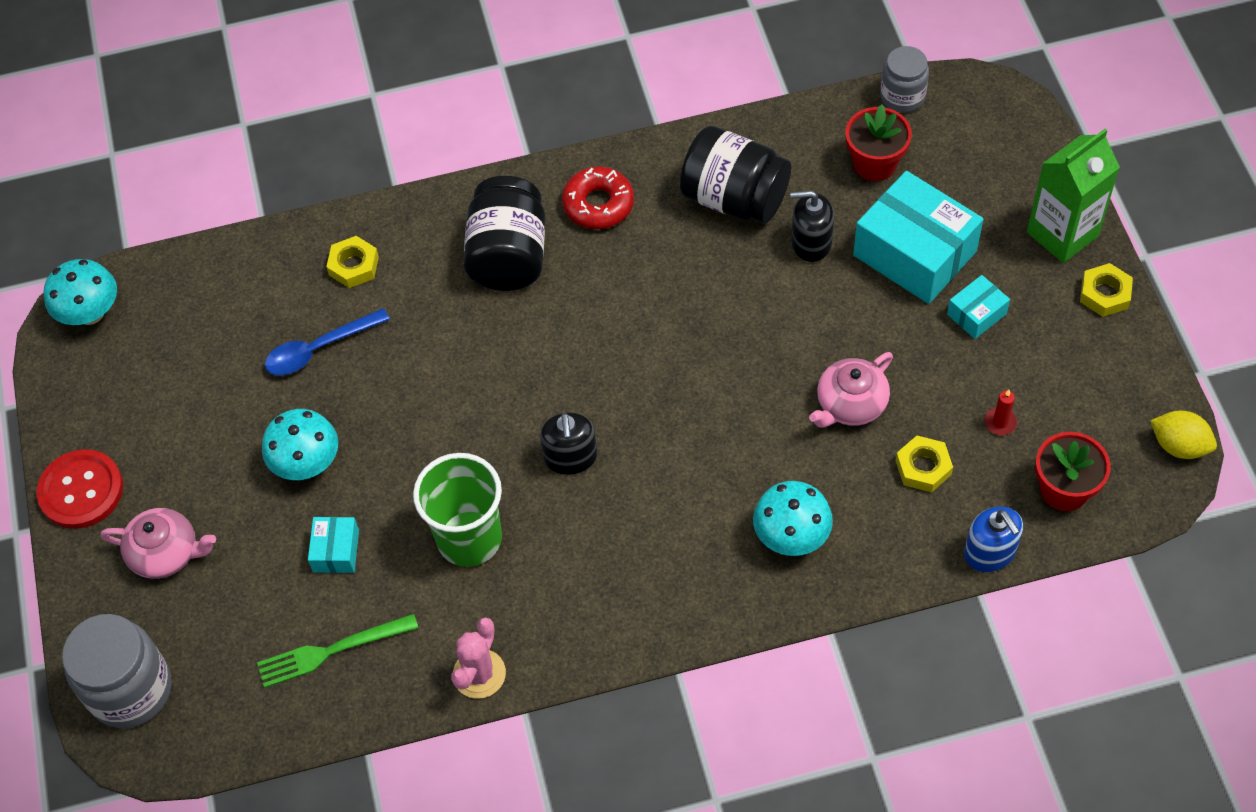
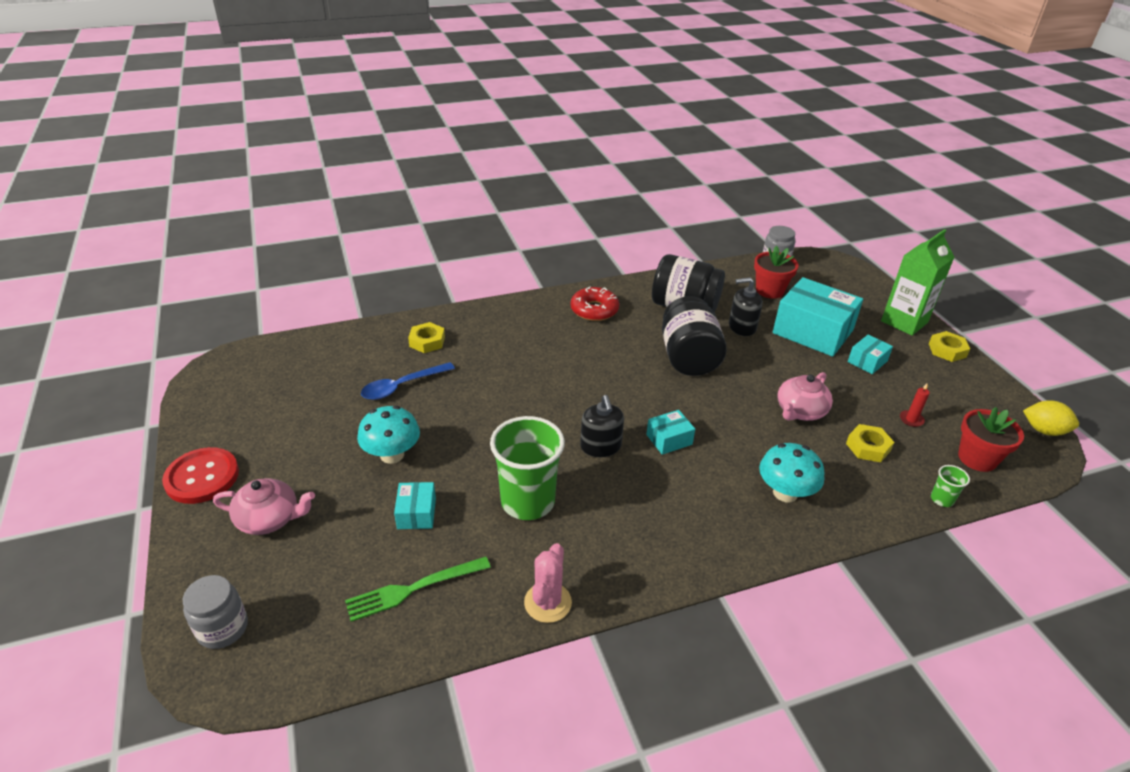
camera: 10 degrees left, 20 degrees down
(90, 313) = (229, 368): turquoise mushroom -> none
(130, 690) = (223, 628): grey jar -> grey jar, size x0.61
(508, 256) = (537, 335): black jar -> black jar (688, 357)
(661, 448) = (669, 439): none -> turquoise box
(990, 552) = (942, 499): blue soap dispenser -> green cup

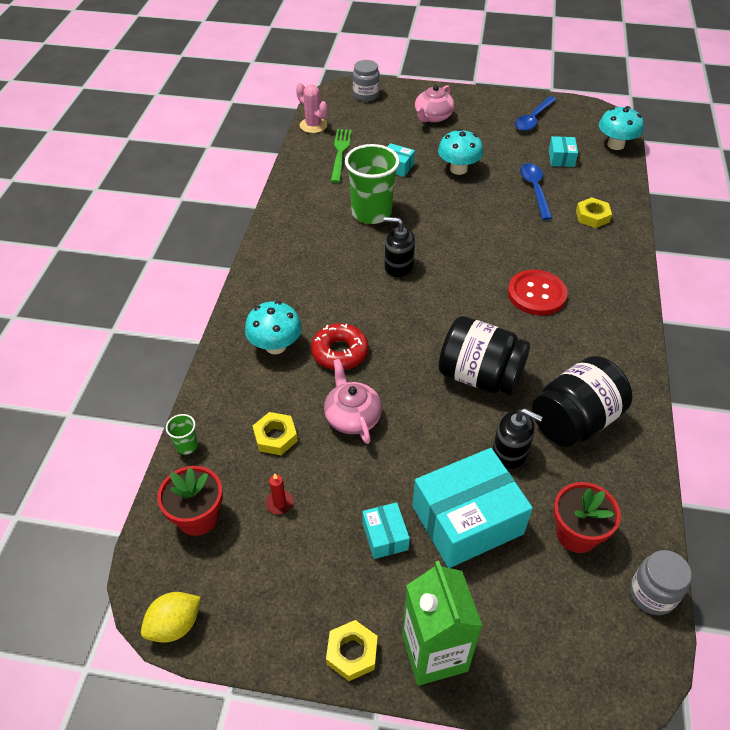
camera: 120 degrees right, 10 degrees up
(202, 477) = (486, 100): red button -> red button (536, 294)
(244, 421) = (533, 119): none -> blue spoon
(282, 349) = (615, 145): none -> turquoise mushroom
(547, 602) = (289, 195): pink cactus -> pink cactus (313, 125)
(594, 310) = (599, 341): red donut -> red donut (340, 352)
(669, 439) = (379, 307): turquoise box -> turquoise box (561, 158)
(742, 327) = (510, 453): black soap dispenser -> black soap dispenser turned 90 degrees clockwise

